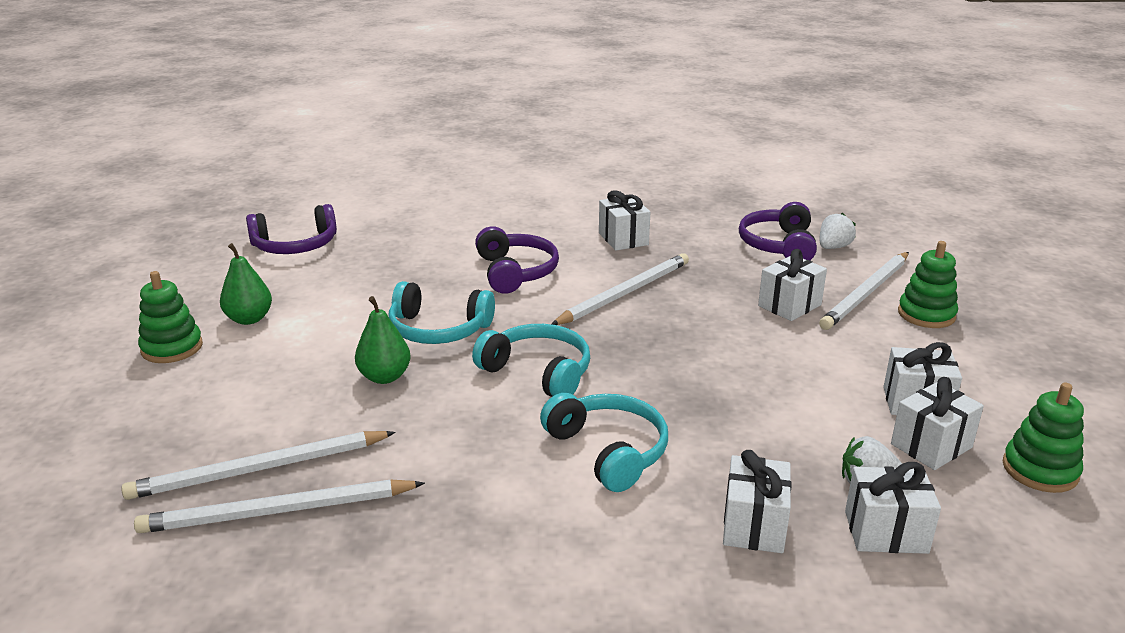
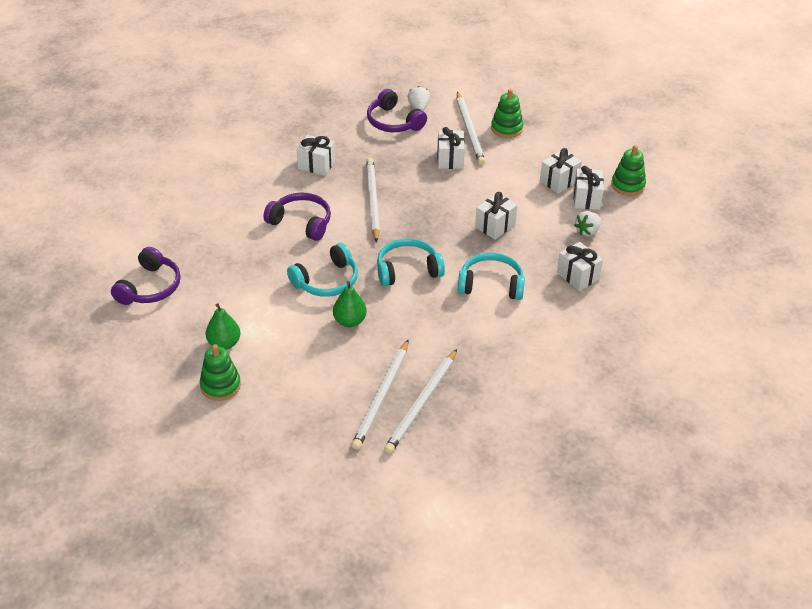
camera: 50 degrees left, 15 degrees up
(886, 532) = (616, 247): white gift -> white gift (495, 226)

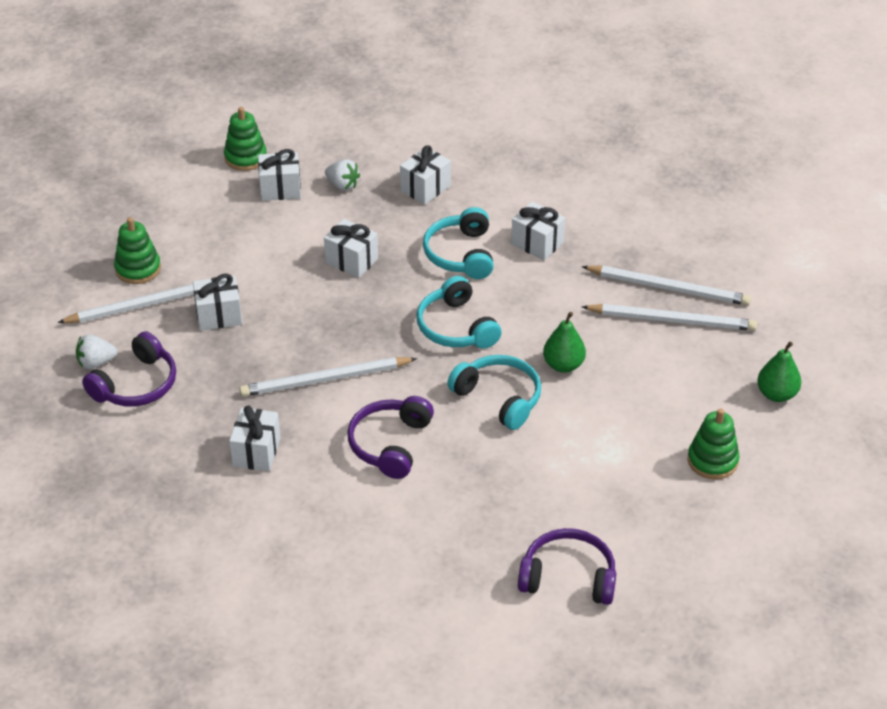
camera: 100 degrees left, 0 degrees up
(224, 343) = (643, 473): green pear -> green pear (776, 394)
(559, 181) = (249, 214): white gift -> white gift (537, 243)

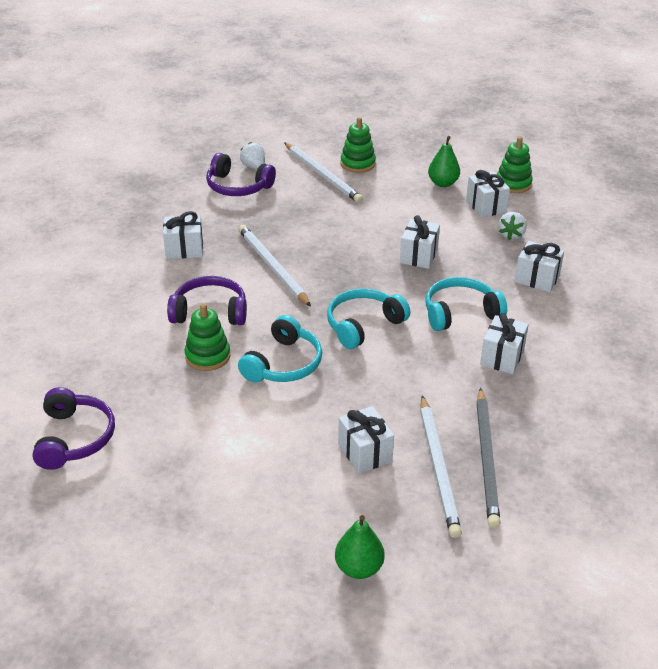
camera: 75 degrees right, 5 degrees down
(219, 316) = (323, 206): white gift -> white gift (365, 453)
(563, 365) = (341, 398): green pear -> green pear (443, 183)
(669, 288) = (486, 459): white pencil -> grey pencil
(712, 461) = (243, 523): green stacking toy -> green stacking toy (207, 356)

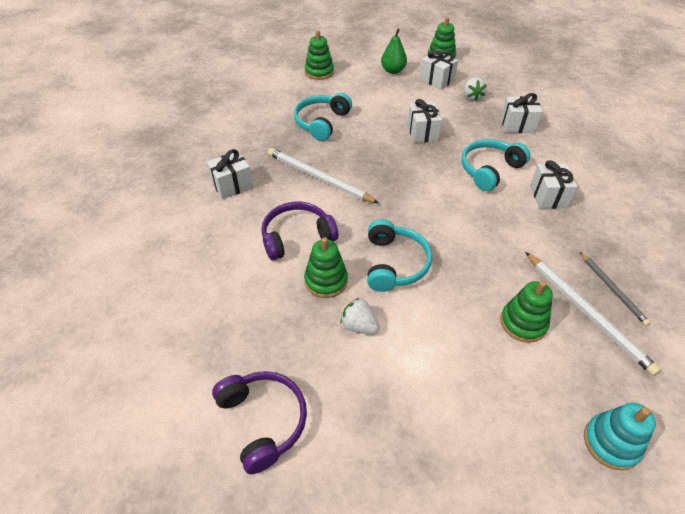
camera: 25 degrees left, 10 degrees up
(237, 187) = (238, 116): purple headphones -> none
(254, 167) = (239, 96): white strawberry -> white strawberry (359, 326)
(322, 175) = (299, 88): white pencil -> none
(359, 568) = (611, 443): green pear -> turquoise stacking toy
(363, 325) = (429, 205): turquoise headphones -> turquoise headphones (321, 122)
(365, 453) = (523, 323): white gift -> green stacking toy
(486, 459) = (612, 289): grey pencil -> grey pencil, size x0.60

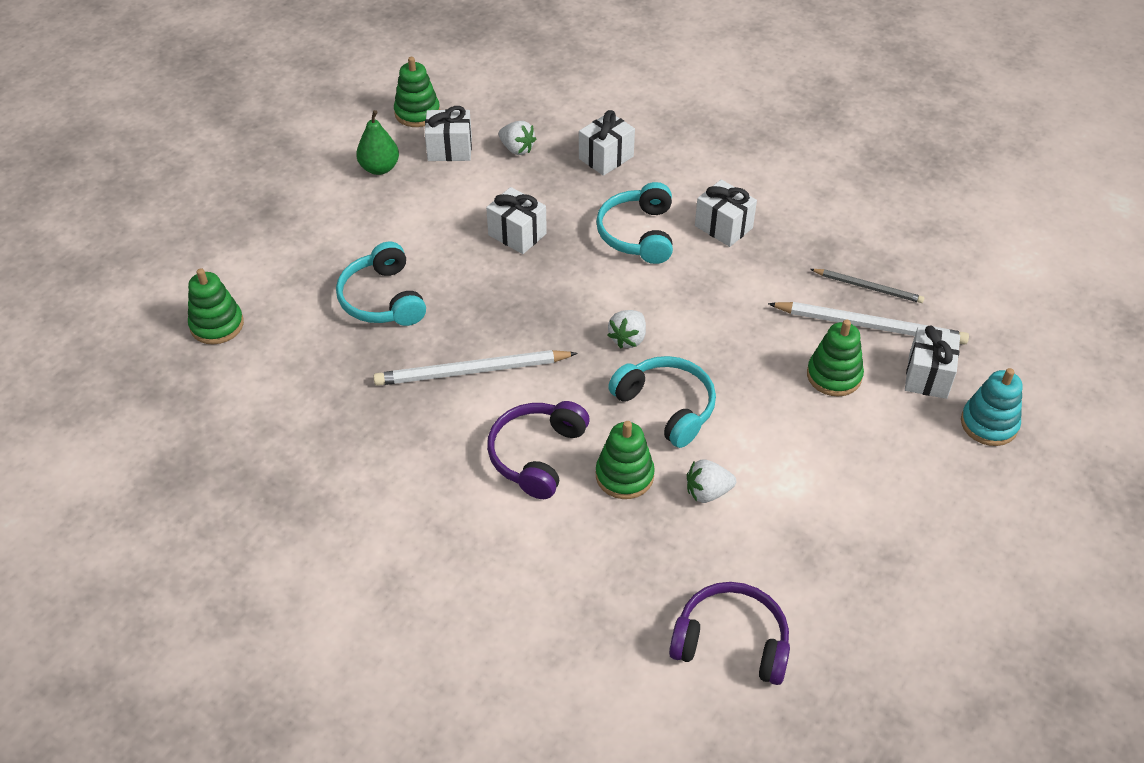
camera: 45 degrees left, 0 degrees up
(232, 185) = (383, 454): white gift -> white gift (927, 376)
(319, 72) = (284, 229): green stacking toy -> green stacking toy (217, 325)
(417, 215) = (628, 338): none -> white strawberry

